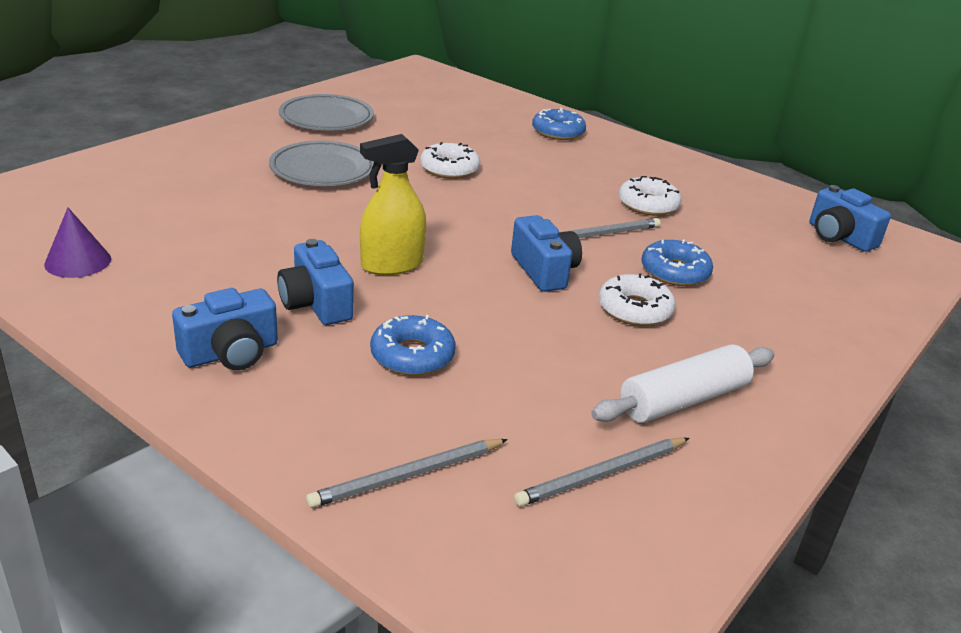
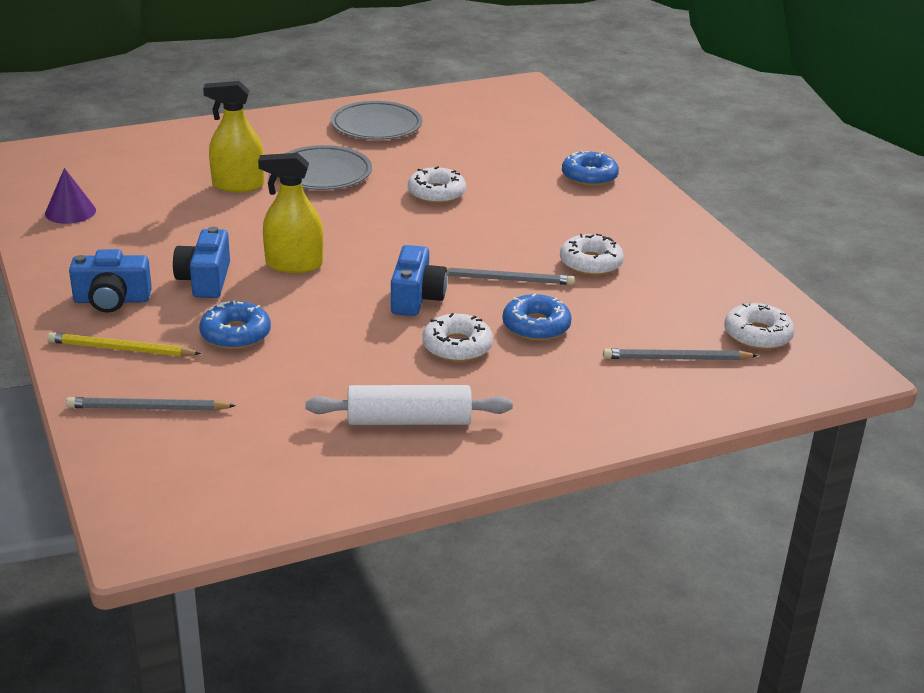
camera: 30 degrees right, 0 degrees up
(248, 196) = (238, 185): none -> yellow spray bottle
(301, 410) = (121, 349): none -> yellow pencil
(602, 474) = (282, 448): grey pencil -> grey pencil (677, 359)
(839, 237) = (757, 335): blue camera -> white donut

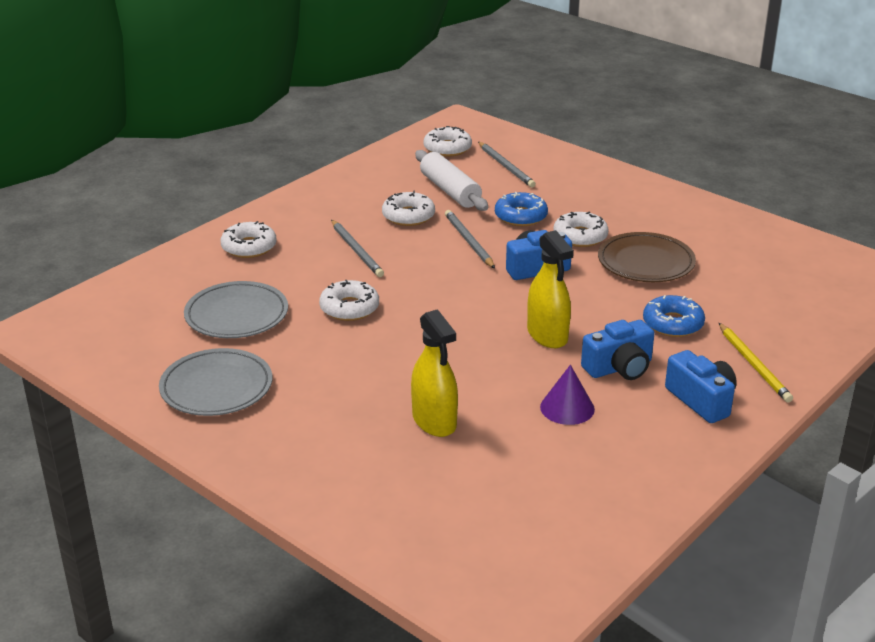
camera: 115 degrees left, 0 degrees up
(70, 212) = (593, 503): purple cone -> purple cone (567, 408)
(148, 408) = (797, 323): grey pencil -> grey pencil (356, 250)
(323, 173) = (362, 381): grey plate -> grey plate (236, 315)
(362, 366) = (645, 262): none -> brown plate
(409, 421) = (681, 230): white rolling pin -> white rolling pin (450, 191)
(589, 176) = (249, 247): blue donut -> white donut

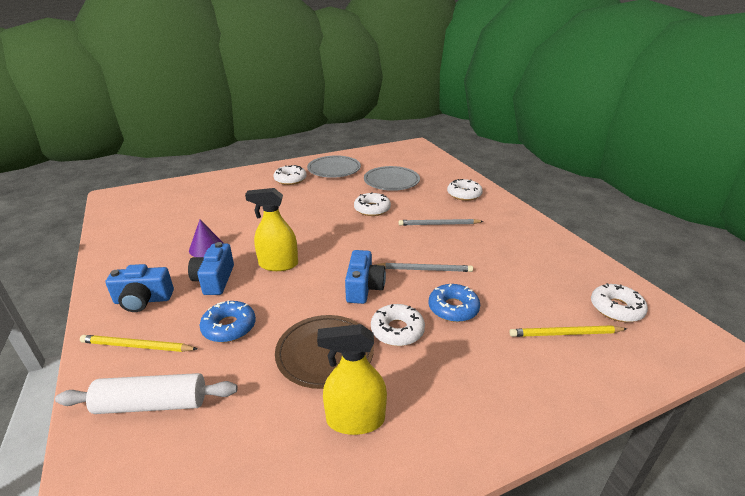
camera: 115 degrees right, 0 degrees up
(408, 216) = (480, 254): white donut -> white donut (290, 179)
(434, 421) = (248, 209): yellow spray bottle -> yellow spray bottle (355, 419)
(450, 191) = (518, 285): white rolling pin -> white rolling pin (152, 404)
(506, 166) = (565, 334): grey pencil -> yellow pencil

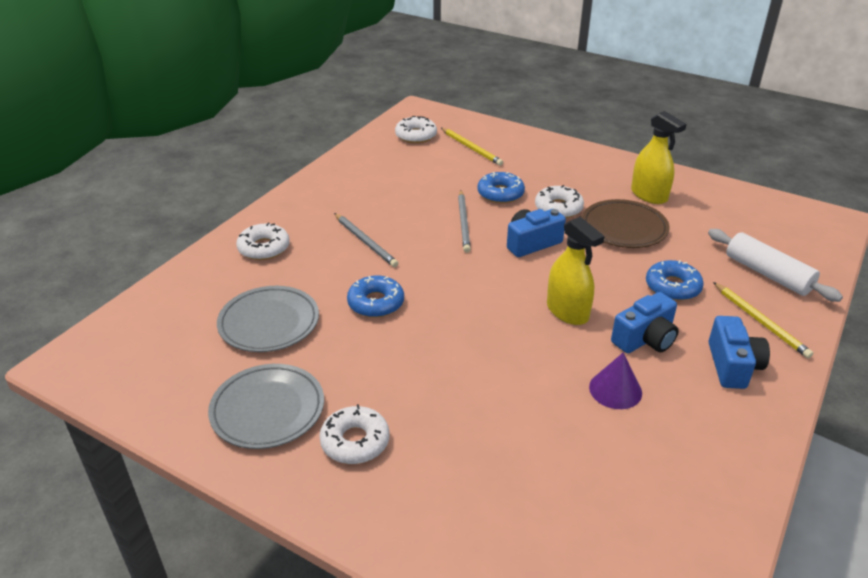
camera: 125 degrees left, 5 degrees up
(143, 300) = (732, 365): blue camera -> blue camera turned 45 degrees clockwise
(372, 209) = (376, 303): white donut -> blue donut
(424, 269) = (464, 222): grey pencil -> grey pencil turned 150 degrees counterclockwise

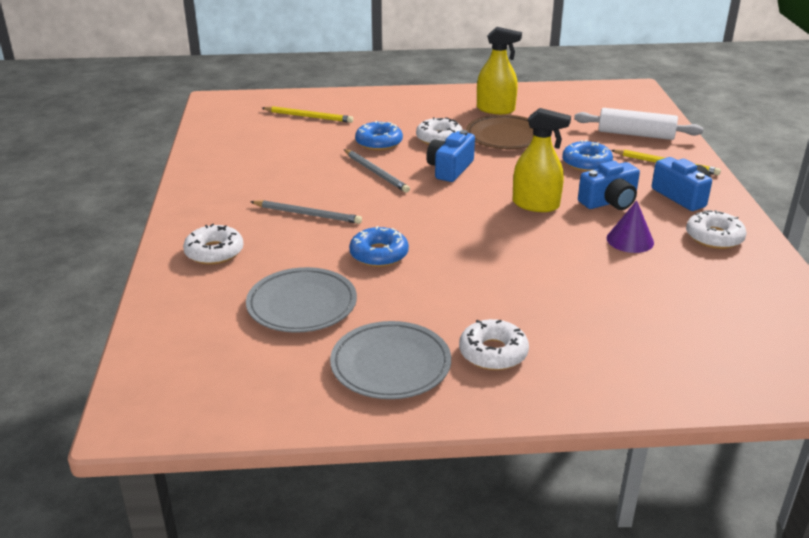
camera: 35 degrees left, 5 degrees down
(416, 135) = (243, 121): white donut -> white donut (714, 237)
(645, 339) = (609, 202): blue camera -> blue camera turned 45 degrees clockwise

